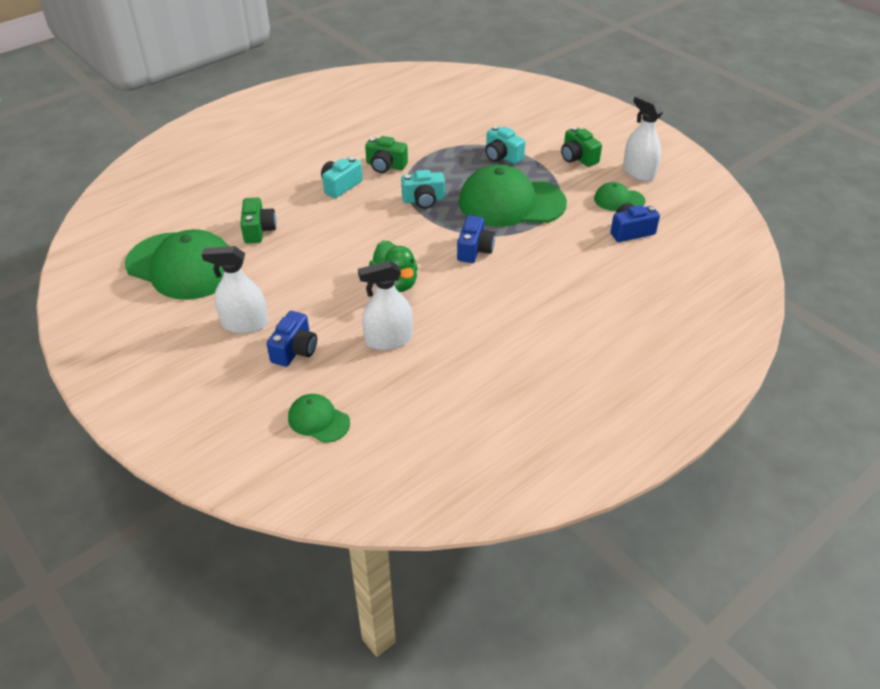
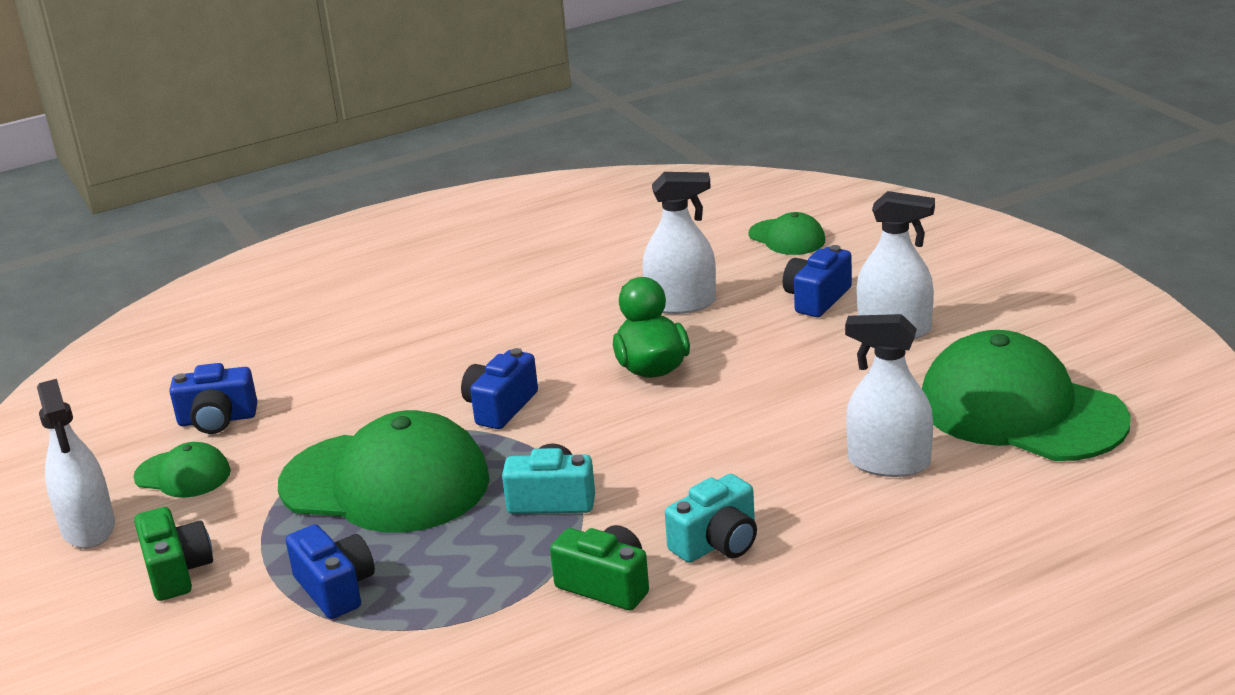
camera: 165 degrees left, 15 degrees down
(258, 230) = (889, 463): green camera -> white spray bottle
(502, 156) = (335, 588): turquoise camera -> blue camera

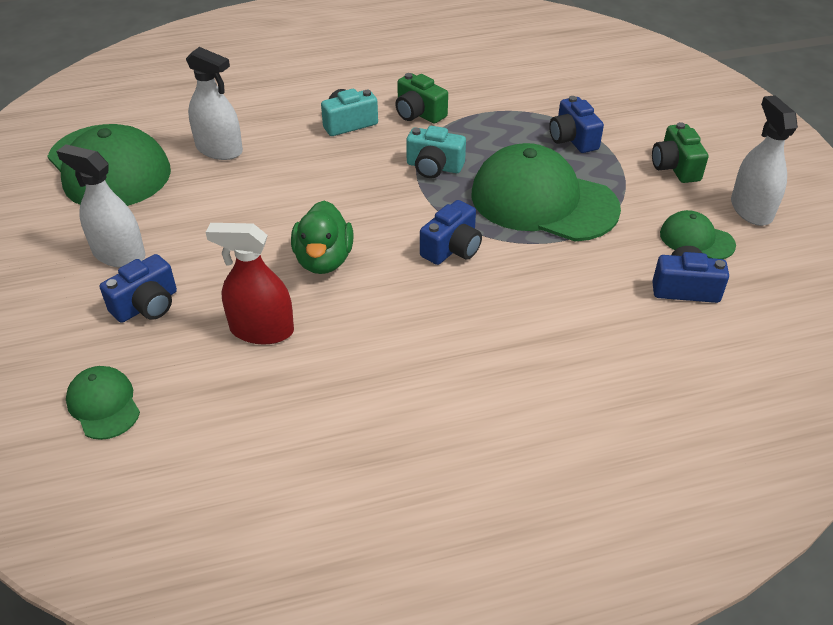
camera: 170 degrees left, 15 degrees up
(681, 303) = (262, 330): white spray bottle -> red spray bottle

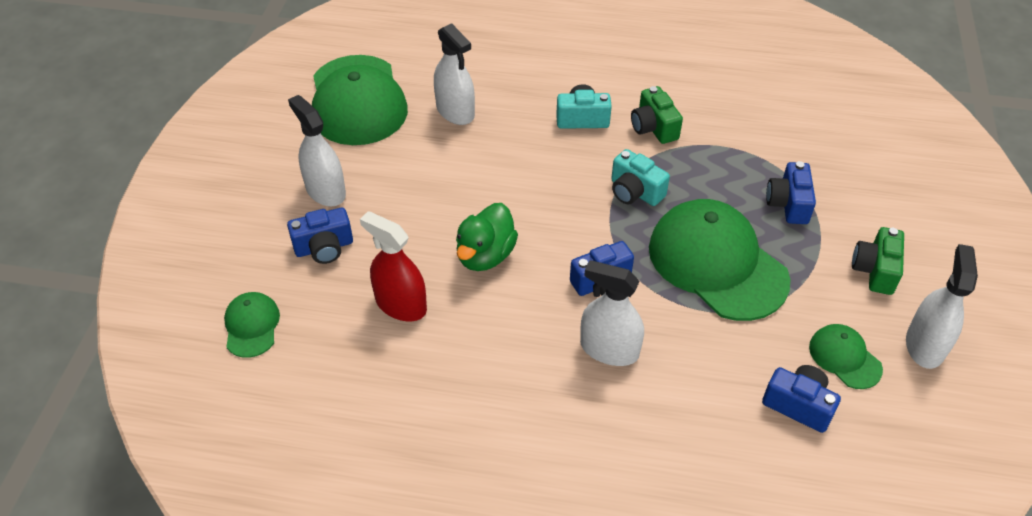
camera: 25 degrees right, 5 degrees up
(492, 300) = (609, 349): none -> white spray bottle

